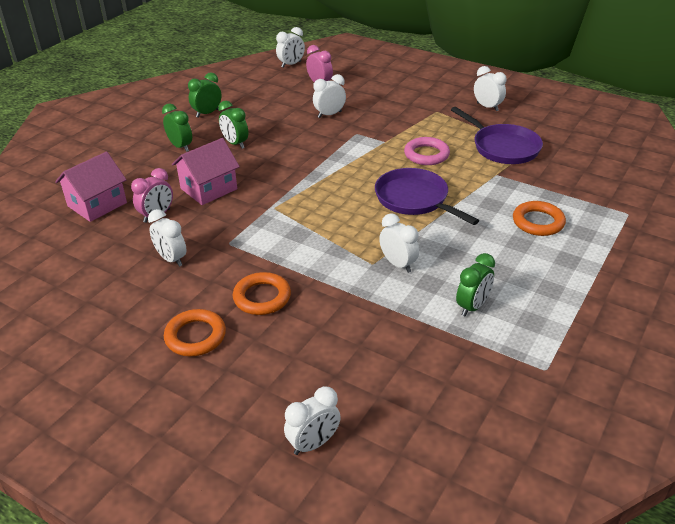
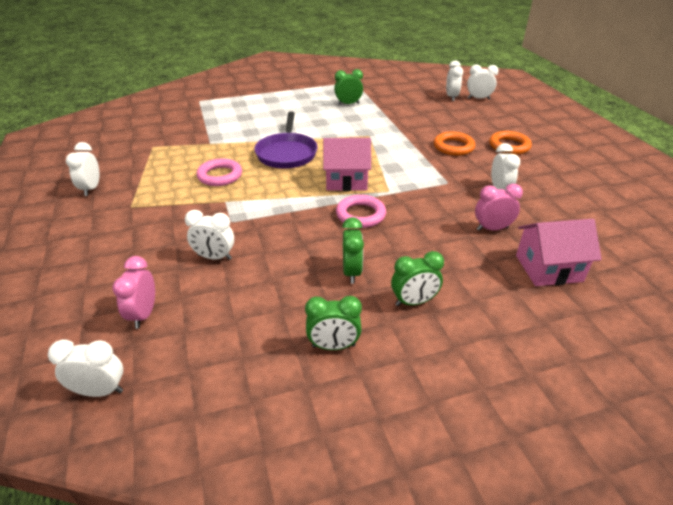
camera: 140 degrees left, 0 degrees up
(180, 146) = (414, 302): green clock -> green clock turned 105 degrees counterclockwise
(209, 189) = (426, 232): pink house -> pink house (346, 180)
(273, 178) = (360, 215): none -> pink ring
(398, 264) = (355, 130): white clock -> white clock (451, 97)
(503, 147) = (165, 155): purple pan -> none
(538, 222) = (247, 115): orange ring -> none

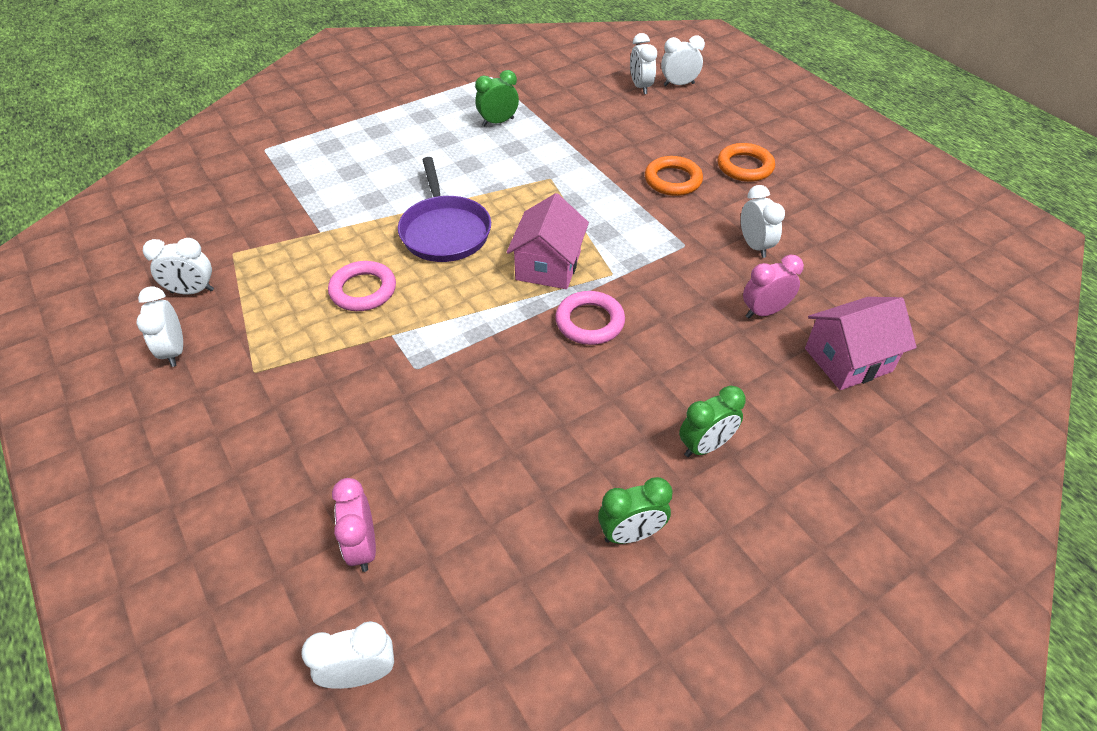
camera: 15 degrees left, 10 degrees up
(214, 257) = (419, 433): white clock -> white clock (192, 291)
(346, 180) = (548, 266): pink house -> pink house turned 60 degrees counterclockwise
(352, 272) = (612, 418): green clock -> none

